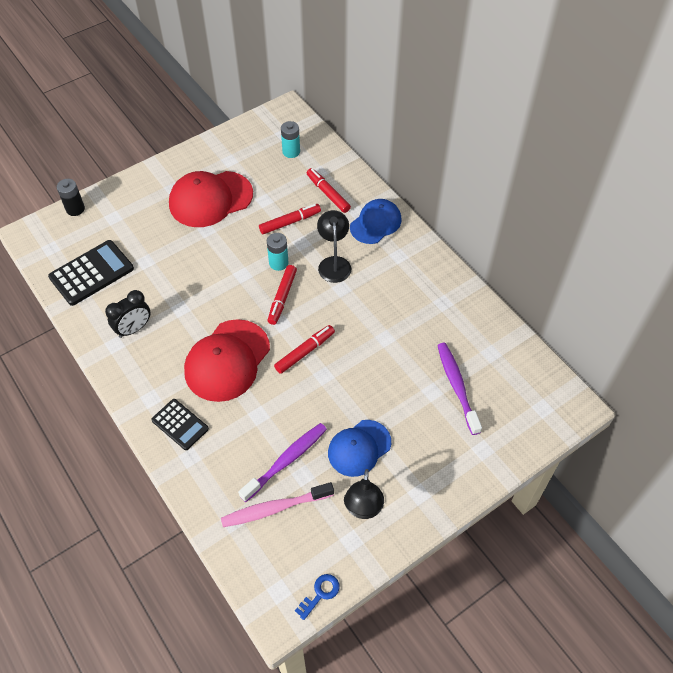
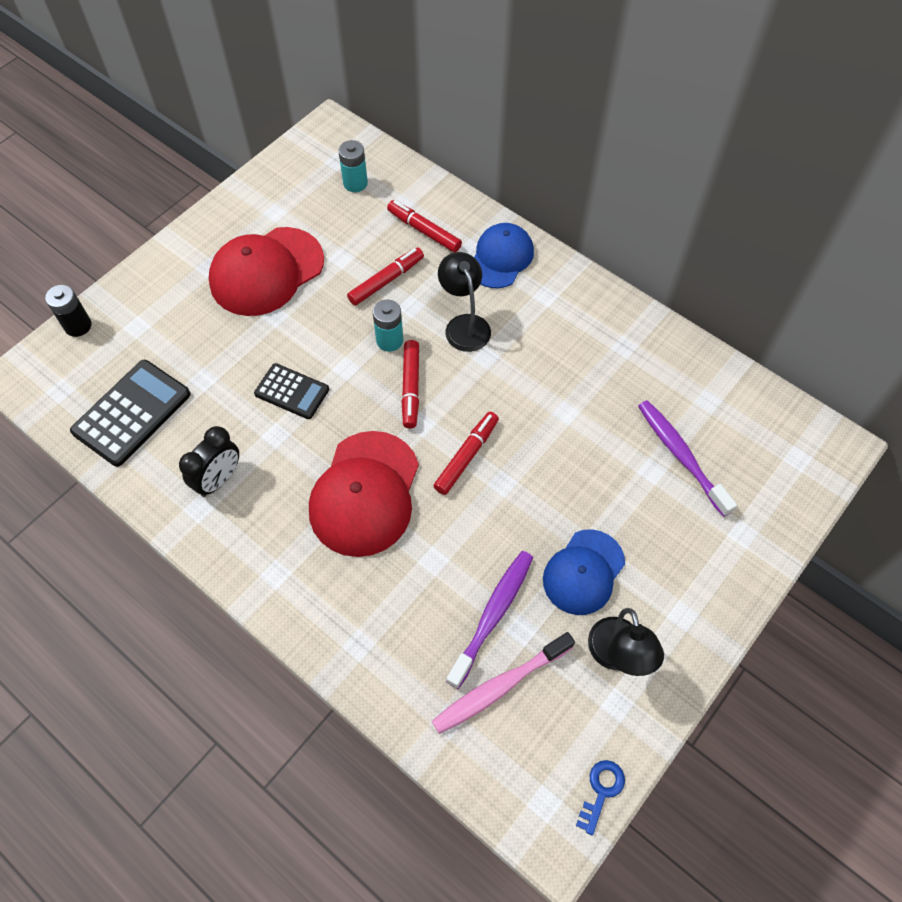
camera: 15 degrees left, 5 degrees up
(180, 424) = (329, 601): black calculator -> black calculator (292, 391)

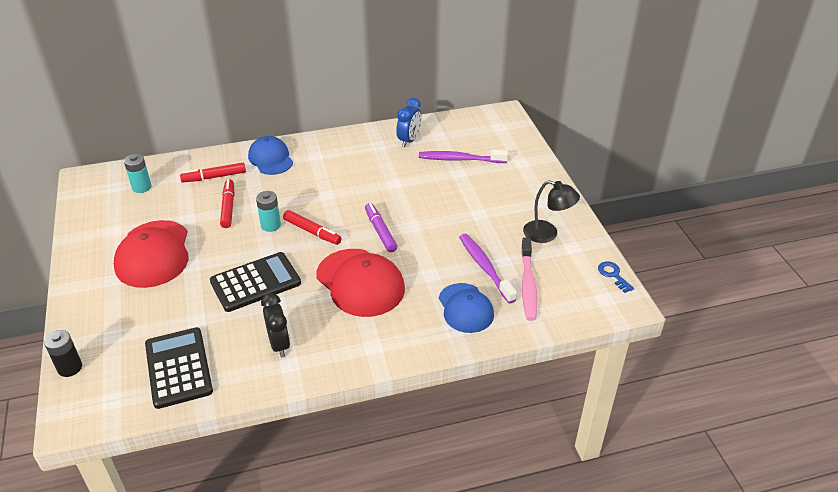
camera: 55 degrees left, 20 degrees down
(292, 391) = (255, 282): black calculator -> black calculator, size x1.59
(464, 325) = (296, 192): black lamp -> none
(466, 456) = (380, 231): red marker -> purple marker
(583, 572) = (491, 223): blue cap -> blue cap (465, 308)
(666, 373) = (409, 140): none -> blue clock

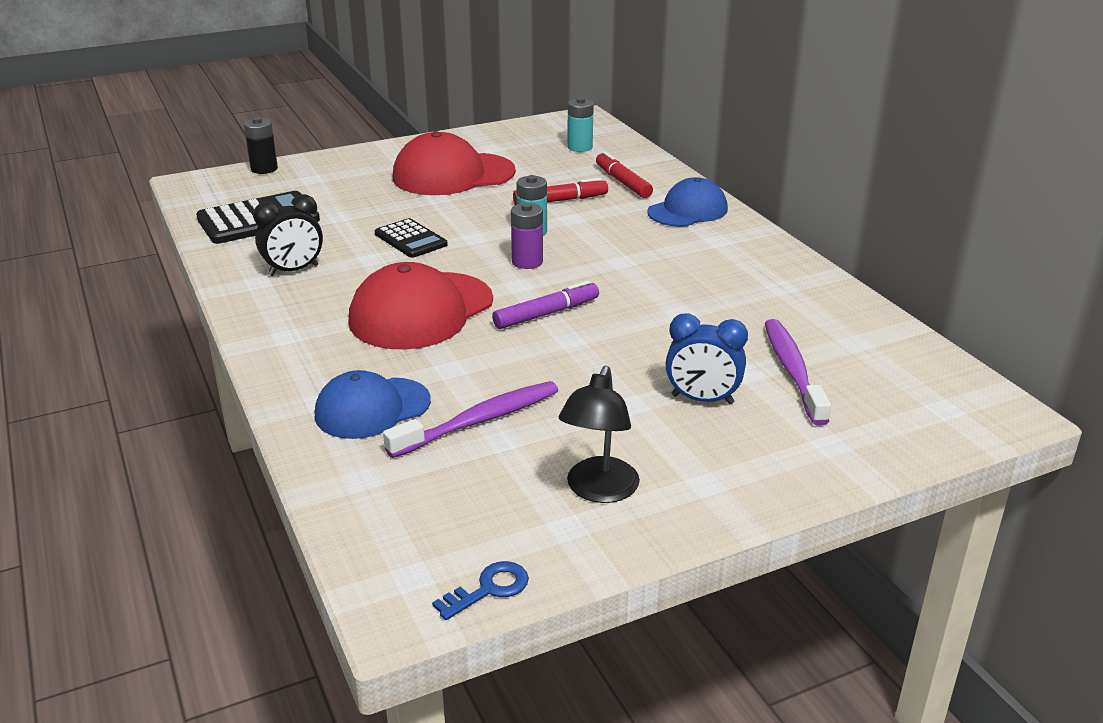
camera: 80 degrees right, 10 degrees down
(255, 282) = (411, 239): black calculator -> black calculator, size x0.63
(312, 232) = (527, 262): red marker -> purple battery
(409, 140) = (817, 314): blue clock -> blue clock (702, 400)
(528, 284) = (440, 472): pink toothbrush -> none

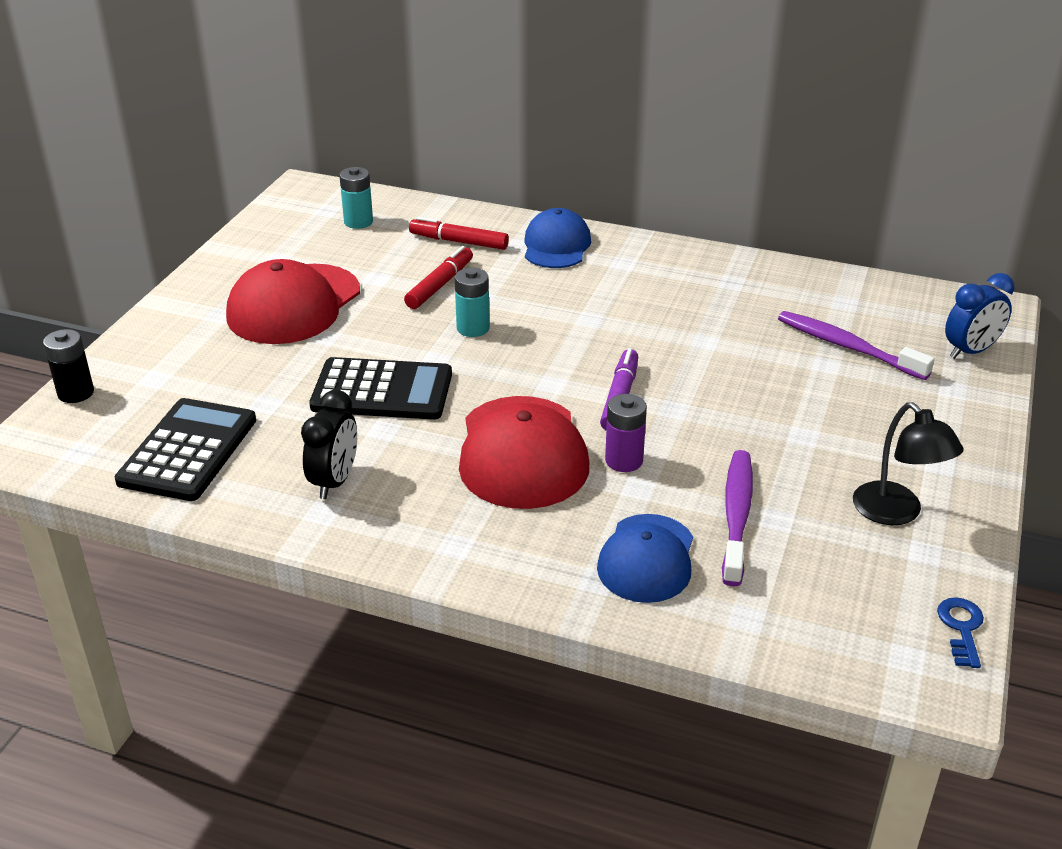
camera: 45 degrees left, 5 degrees up
(411, 239) = (382, 390): black calculator -> black calculator, size x1.59
(527, 262) = (521, 359): purple battery -> purple battery (624, 460)
(702, 400) = (836, 403): blue clock -> blue clock (970, 351)

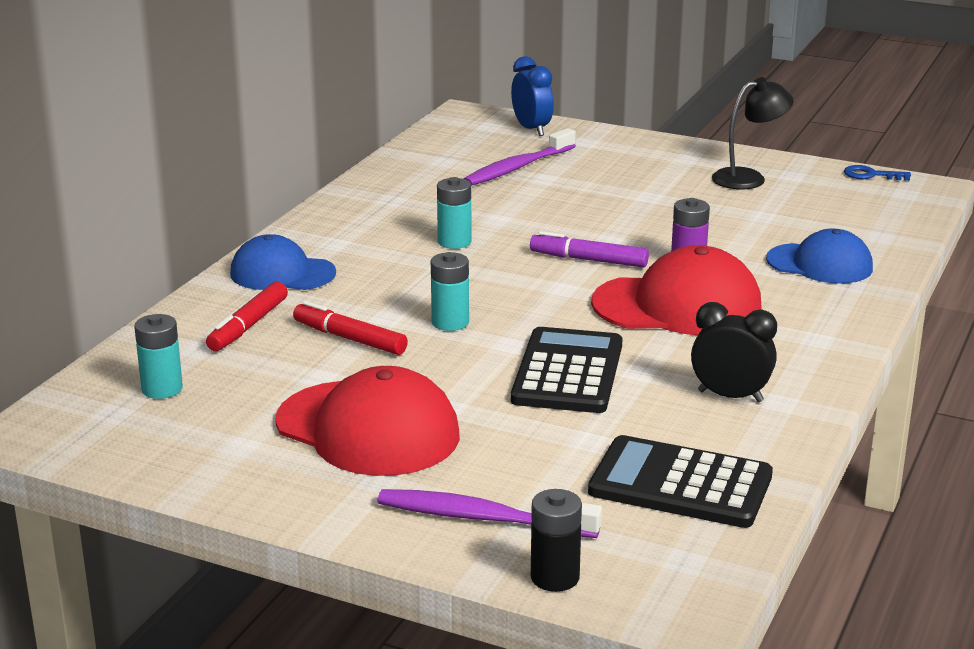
camera: 85 degrees left, 10 degrees down
(642, 320) = (454, 242): none -> turquoise battery
(737, 515) = (759, 228): purple toothbrush -> purple toothbrush (481, 518)

